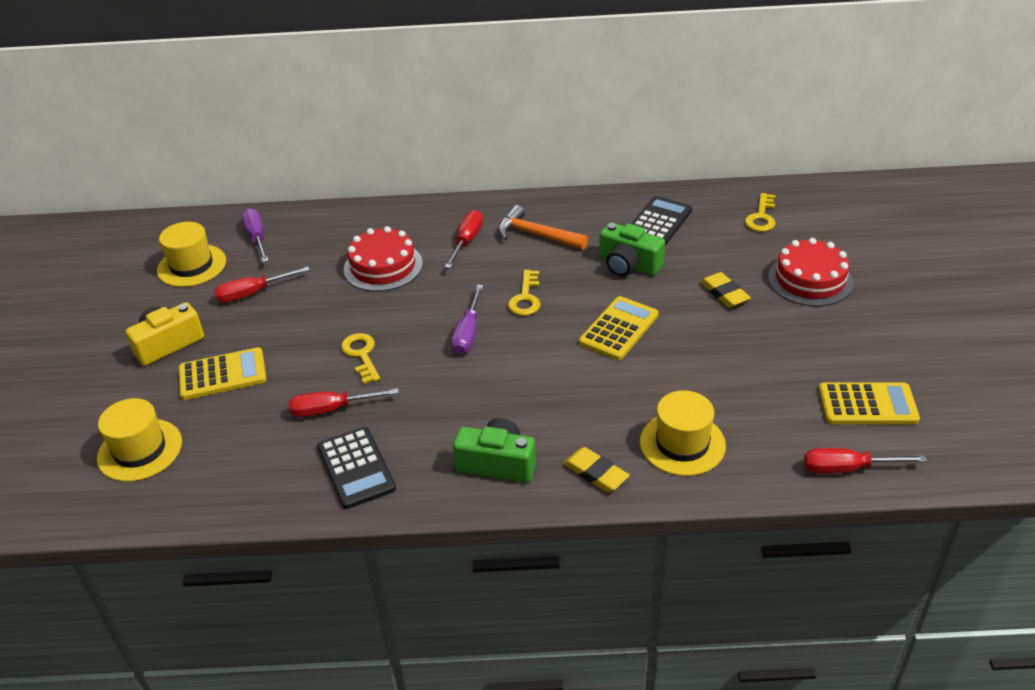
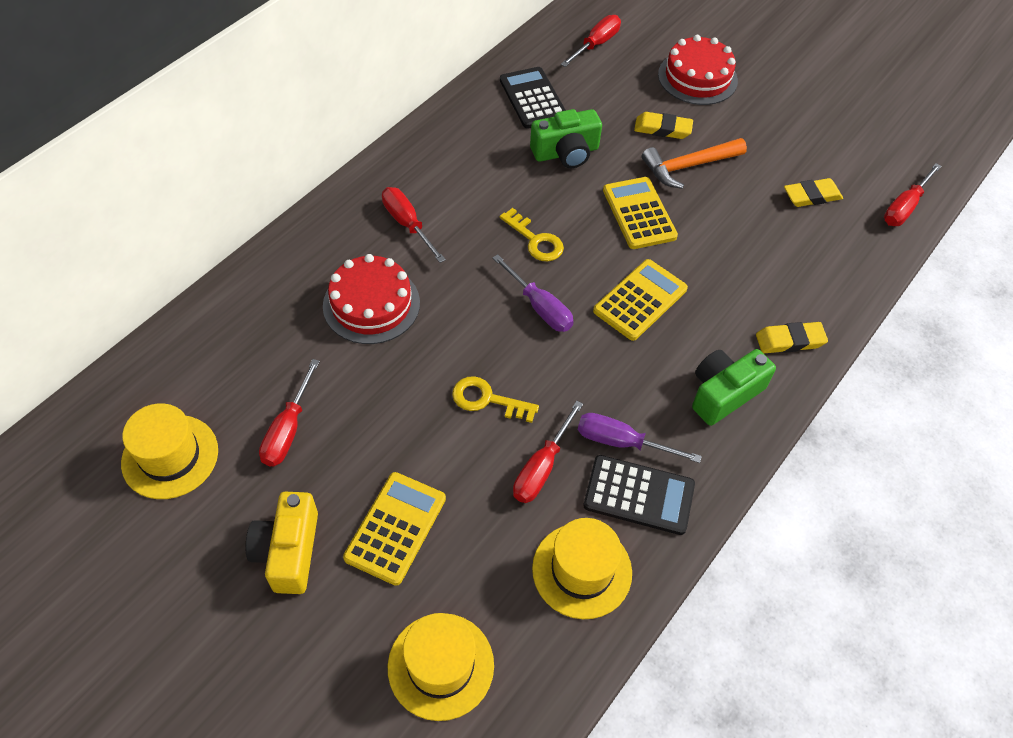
camera: 55 degrees left, 15 degrees up
(257, 237) = (193, 372): purple screwdriver -> purple screwdriver (621, 442)
(536, 235) = (457, 176): orange hammer -> orange hammer (688, 166)
(682, 443) = (803, 270): yellow hat -> yellow hat (582, 570)
(761, 217) = (596, 44): yellow key -> red screwdriver
(774, 406) = (812, 196): none -> yellow eraser
(867, 405) = (854, 151): yellow calculator -> yellow calculator (640, 300)

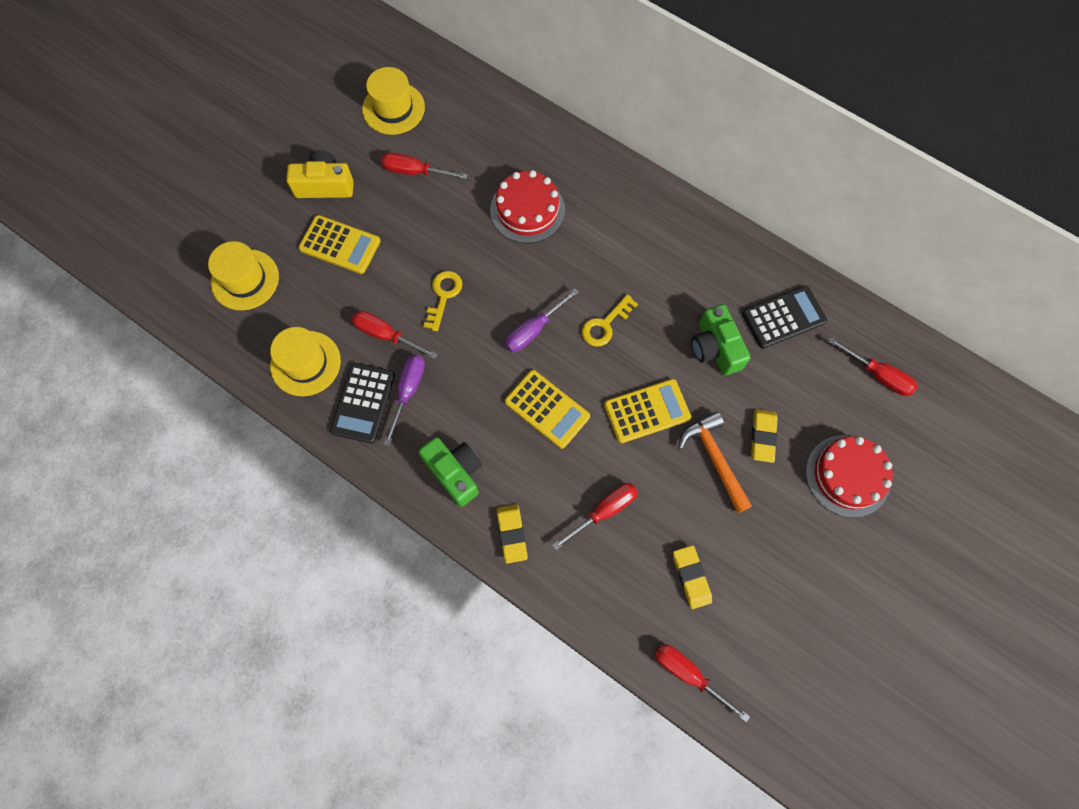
camera: 90 degrees right, 15 degrees up
(407, 224) = (612, 226): red screwdriver -> red screwdriver (604, 511)

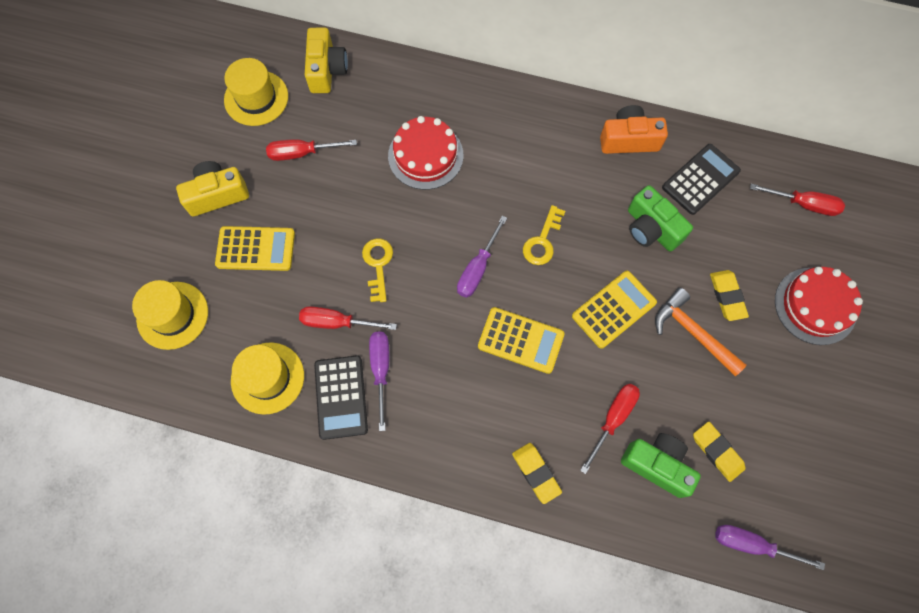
camera: 20 degrees left, 0 degrees up
(455, 472) = (458, 433): green camera -> green camera (657, 465)
(467, 102) = (326, 70): none -> yellow camera
(688, 674) = (751, 544): red screwdriver -> purple screwdriver
(728, 257) = (629, 140): none -> orange camera

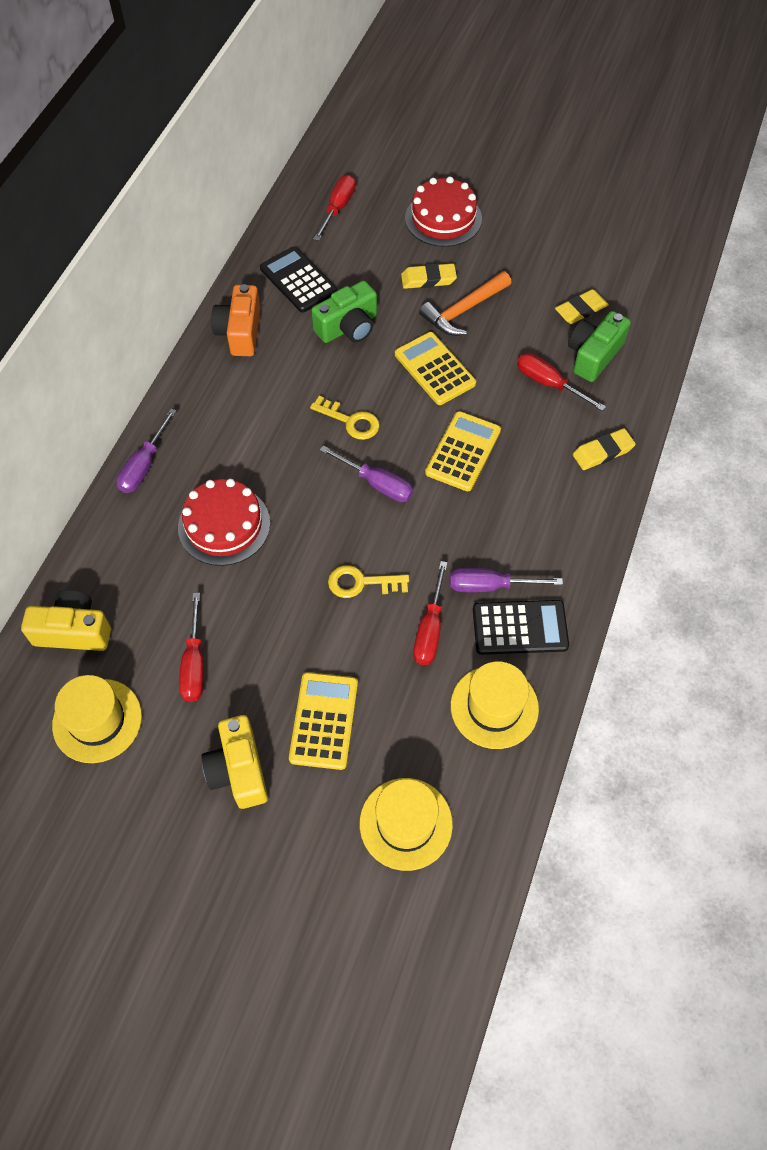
camera: 85 degrees left, 10 degrees down
(751, 544) = (663, 299): purple screwdriver -> purple screwdriver (144, 465)

